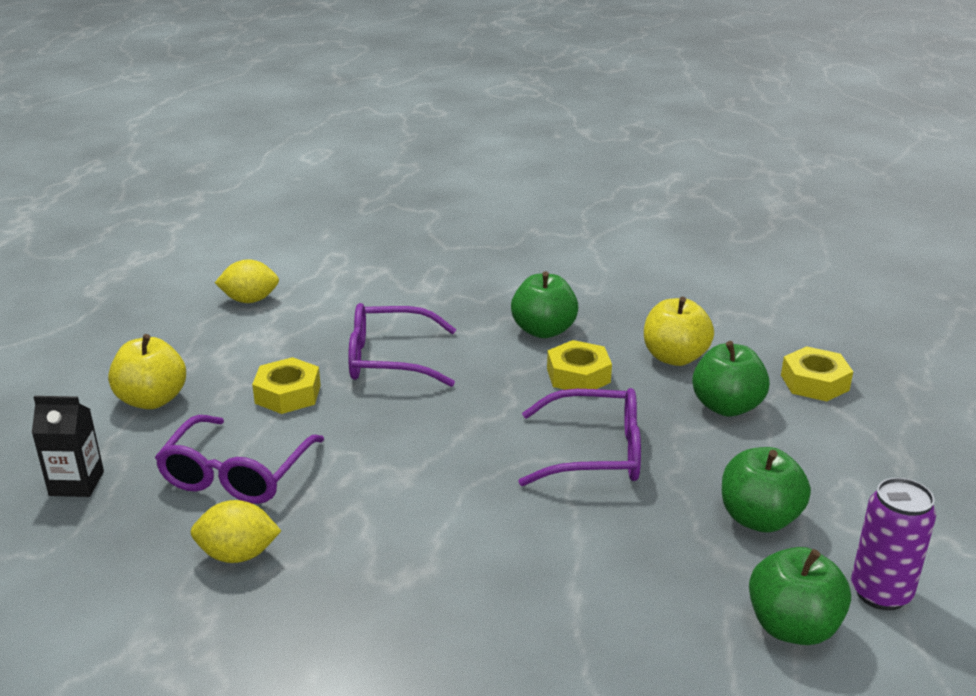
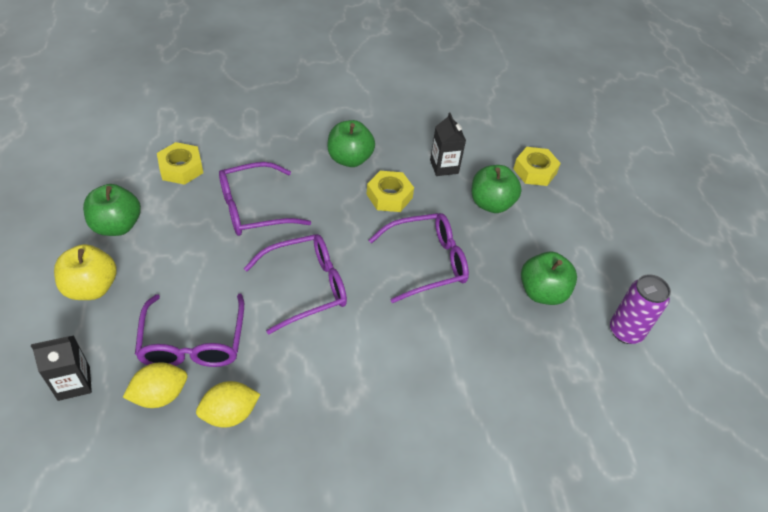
camera: 25 degrees left, 20 degrees up
(250, 300) = (119, 170): yellow lemon -> yellow lemon (160, 395)
(288, 394) = (194, 258): yellow nut -> yellow nut (181, 168)
(412, 447) = (306, 287): none -> purple glasses
(674, 357) = (444, 167): yellow apple -> black carton
(792, 627) = (589, 371): green apple -> green apple (117, 226)

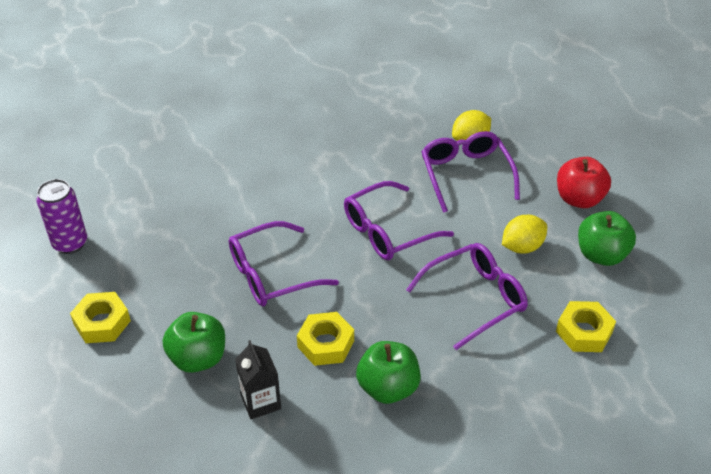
camera: 175 degrees right, 5 degrees down
(74, 383) = (538, 138): black carton -> none
(91, 288) = (579, 199): yellow apple -> red apple
(230, 414) = (412, 138): yellow lemon -> yellow lemon (522, 247)
(534, 171) = (133, 421): yellow nut -> yellow nut (102, 323)
(542, 292) = (149, 265): green apple -> none

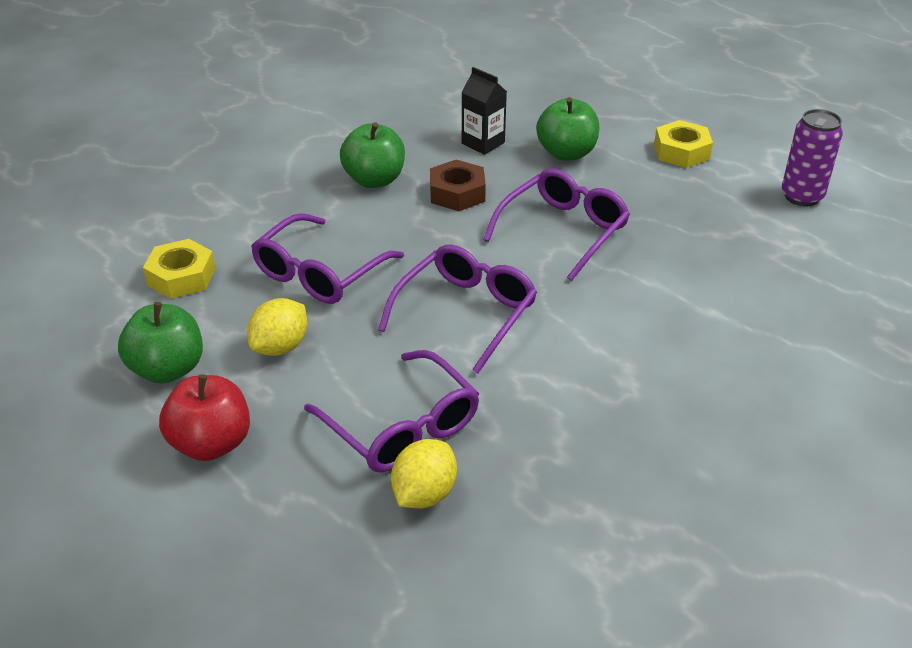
camera: 155 degrees right, 5 degrees down
(326, 344) = (457, 193): yellow nut -> brown nut

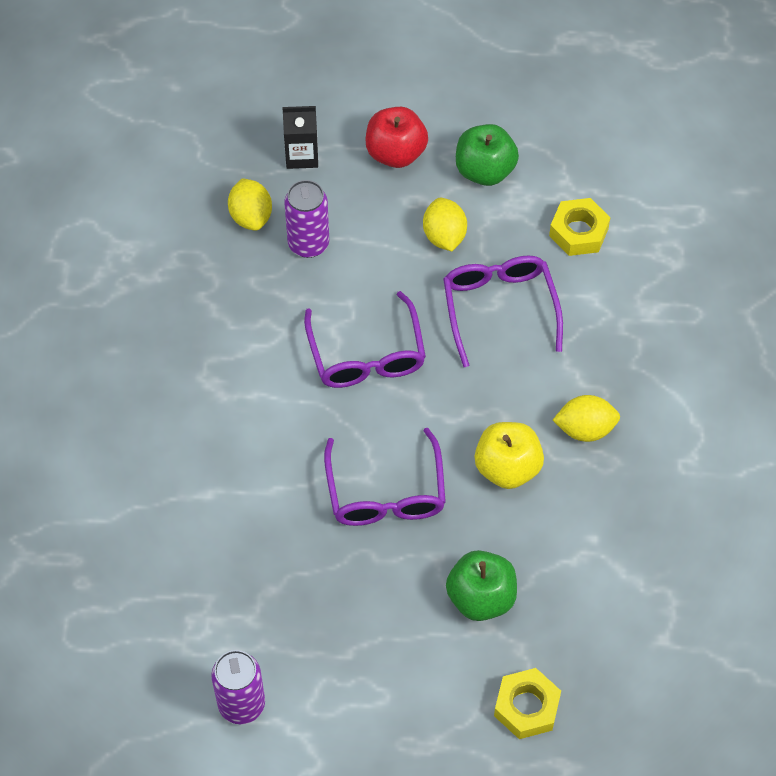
camera: 135 degrees right, 20 degrees up
(374, 180) = (585, 429): green apple -> yellow lemon
(402, 427) = (308, 244): purple glasses -> purple can
(457, 193) = (507, 468): brown nut -> yellow apple
(483, 143) = (561, 551): black carton -> black carton (302, 155)
(681, 151) = (391, 688): yellow nut -> yellow nut (526, 707)

